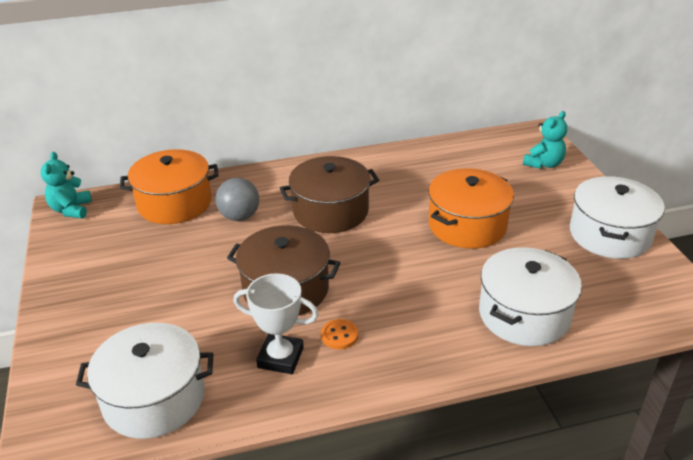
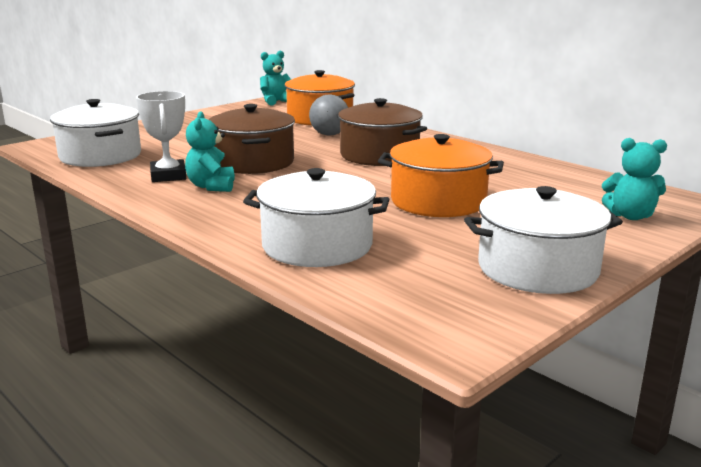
camera: 60 degrees right, 15 degrees down
(339, 335) = (211, 186): orange button -> turquoise teddy bear

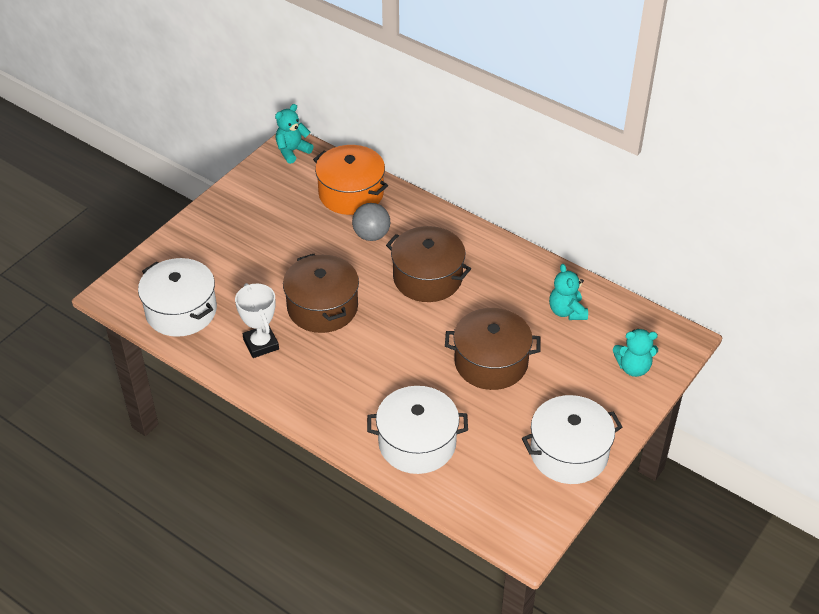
camera: 10 degrees left, 25 degrees up
(211, 186) = (305, 360): turquoise teddy bear -> turquoise teddy bear (567, 311)
(438, 201) = (491, 362): orange pot -> brown pot

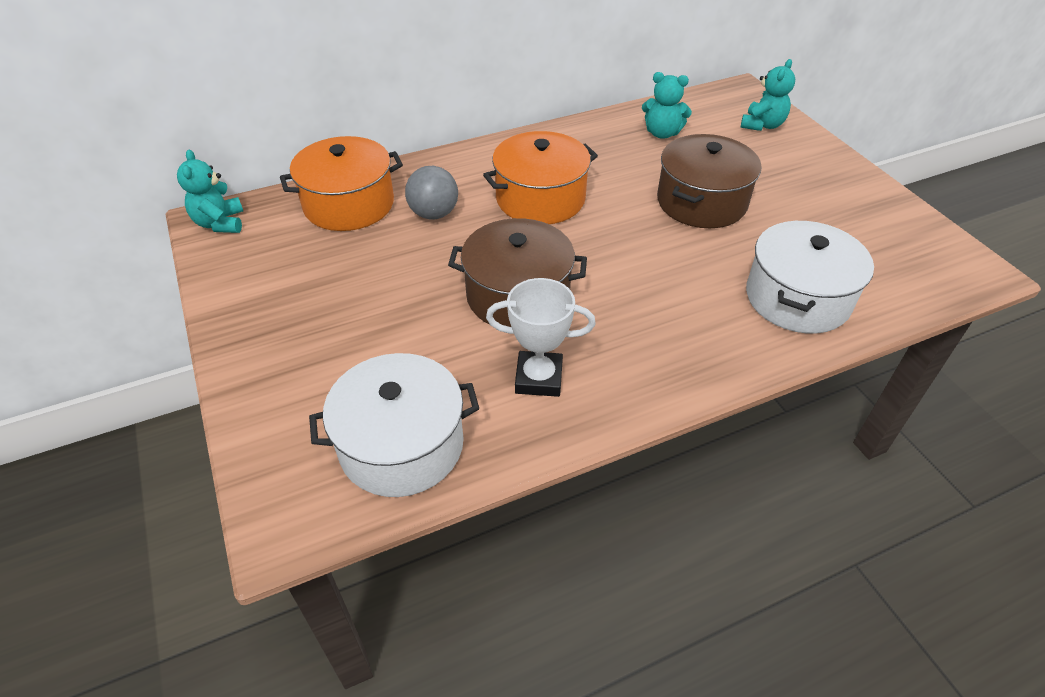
camera: 60 degrees left, 0 degrees up
(427, 278) = (540, 198): brown pot -> orange pot
(569, 453) = (859, 199): white pot -> none

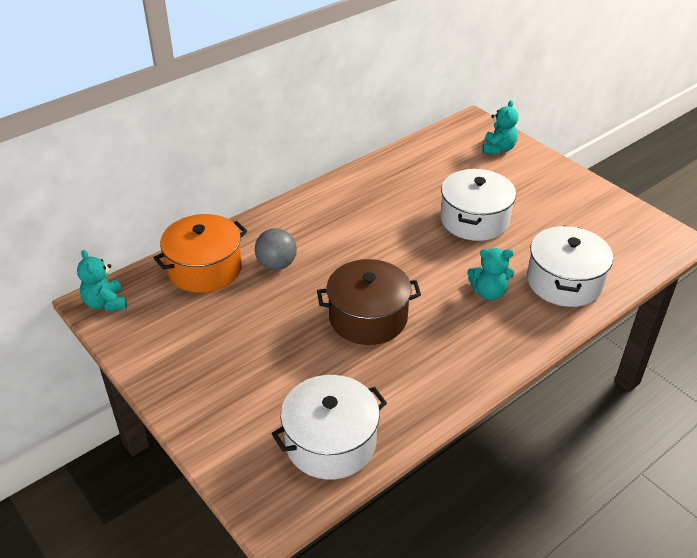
camera: 15 degrees left, 5 degrees down
(539, 378) = (407, 375): white trophy -> none
(540, 198) = (354, 238): orange pot -> none
(662, 133) = (426, 167): turquoise teddy bear -> turquoise teddy bear (489, 292)
(701, 202) = (474, 220): brown pot -> white pot

